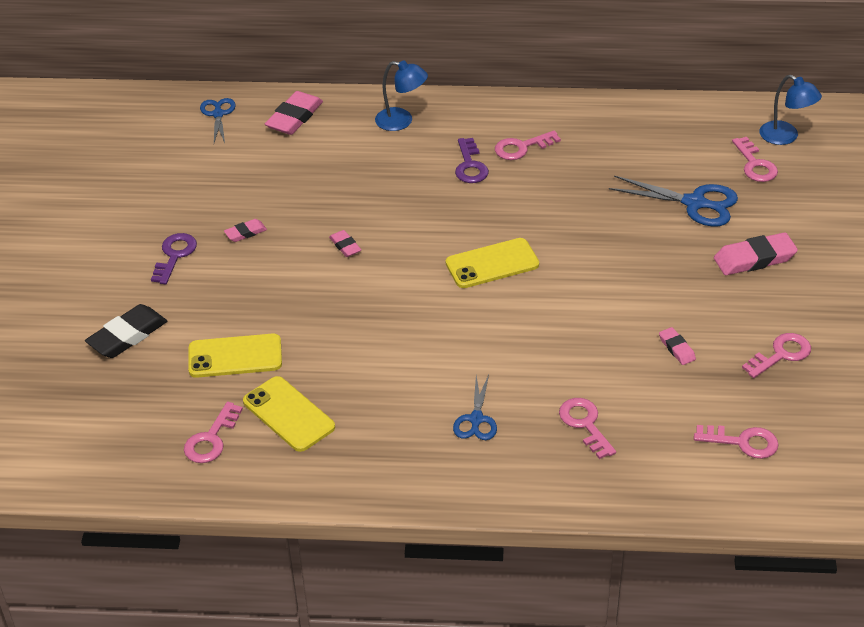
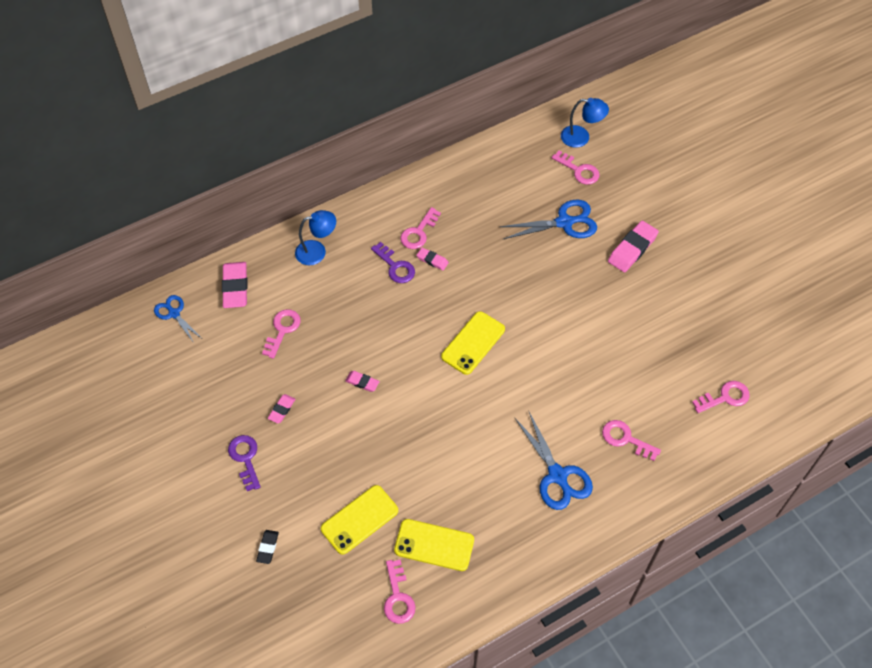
camera: 35 degrees left, 15 degrees up
(127, 336) = (268, 547): black eraser -> black eraser, size x0.54
(476, 419) = (557, 475): blue scissors -> blue scissors, size x1.62
(676, 348) = (637, 347): pink eraser -> pink eraser (432, 260)
(781, 354) = (700, 316): pink key -> pink key (282, 330)

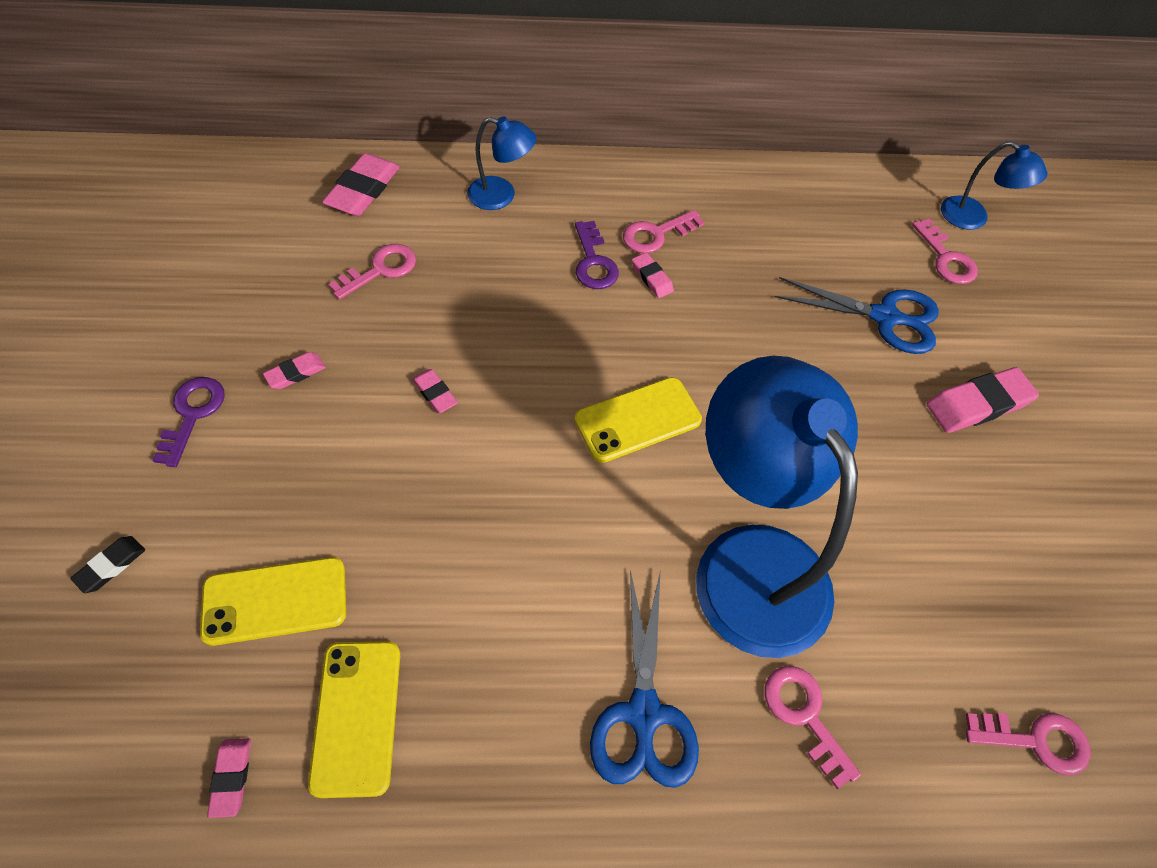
camera: 25 degrees right, 0 degrees up
(174, 313) = (263, 185): blue scissors -> none
(398, 597) = (231, 777): pink key -> pink eraser
(434, 545) = (356, 717): yellow phone -> yellow phone turned 45 degrees clockwise
(566, 384) = (750, 561): none -> blue lamp

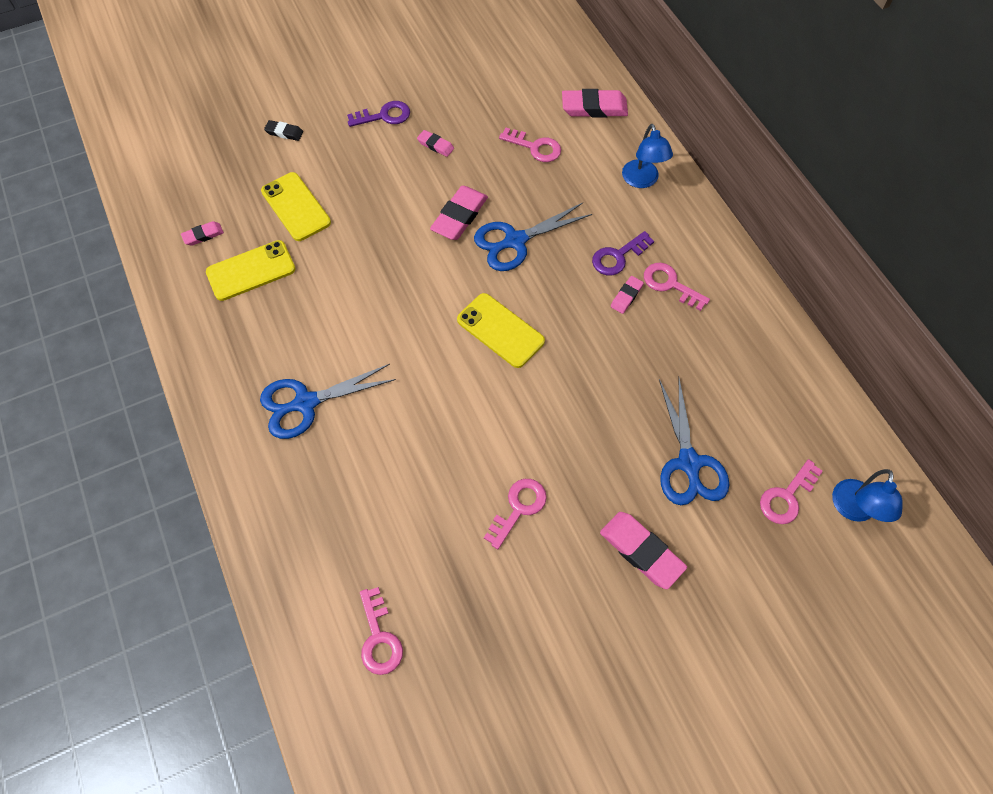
camera: 70 degrees right, 5 degrees up
(435, 393) = (459, 216): pink eraser -> pink eraser, size x1.86
(512, 349) = (515, 241): none -> blue scissors
(750, 561) = (428, 429): blue lamp -> none
(804, 715) = (339, 490): pink key -> pink key (519, 508)

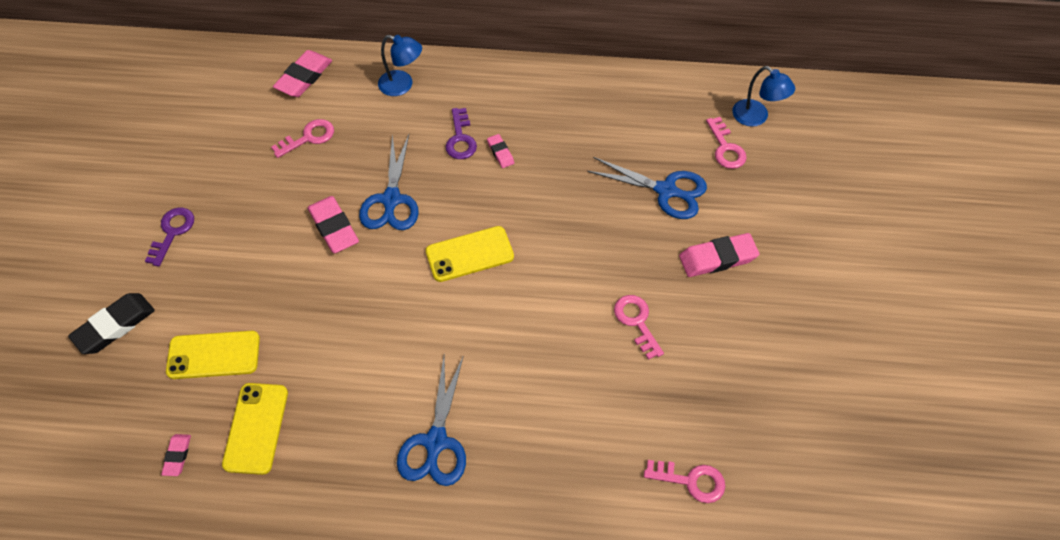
camera: 60 degrees left, 5 degrees down
(284, 132) = (115, 326): black eraser -> black eraser, size x1.86
(435, 145) = (242, 208): pink eraser -> none
(670, 284) = (510, 120): pink key -> none

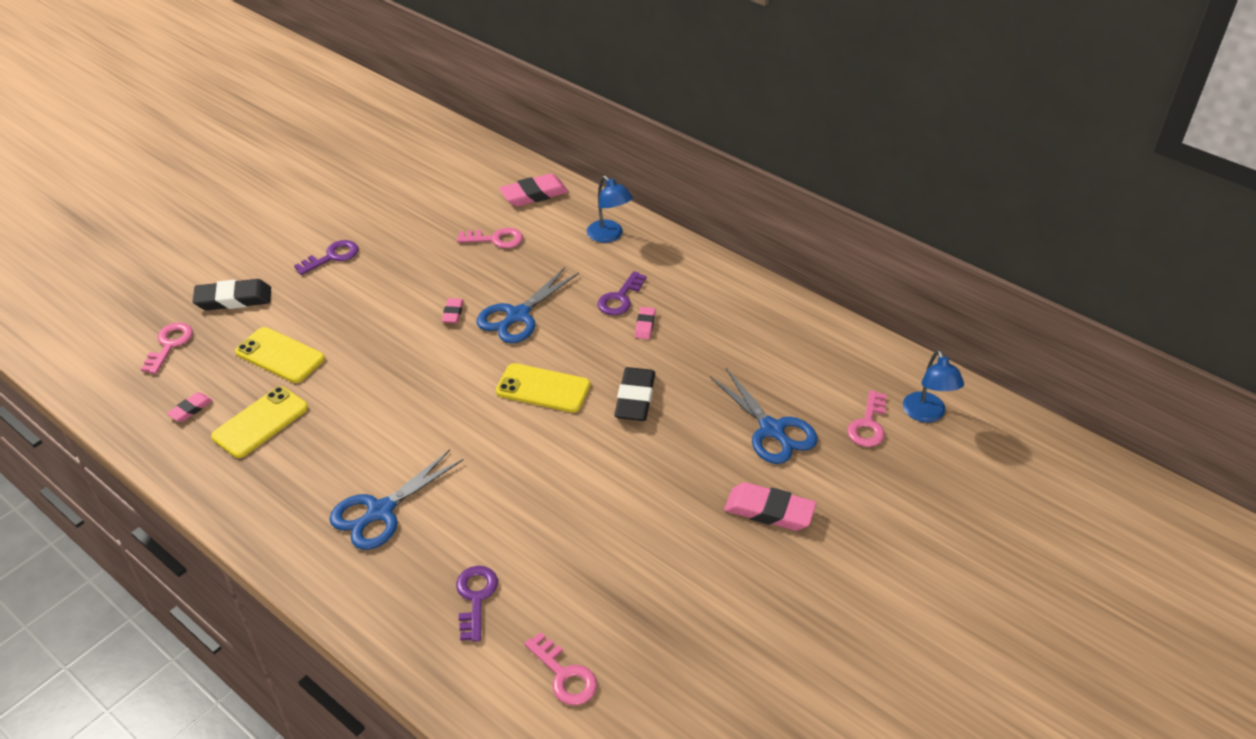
camera: 35 degrees right, 15 degrees down
(334, 227) = (453, 313): pink eraser -> pink eraser, size x0.54
(547, 221) = (635, 398): none -> black eraser
(574, 464) = (475, 597): none -> purple key
(636, 322) = (639, 519): pink key -> pink key (169, 344)

